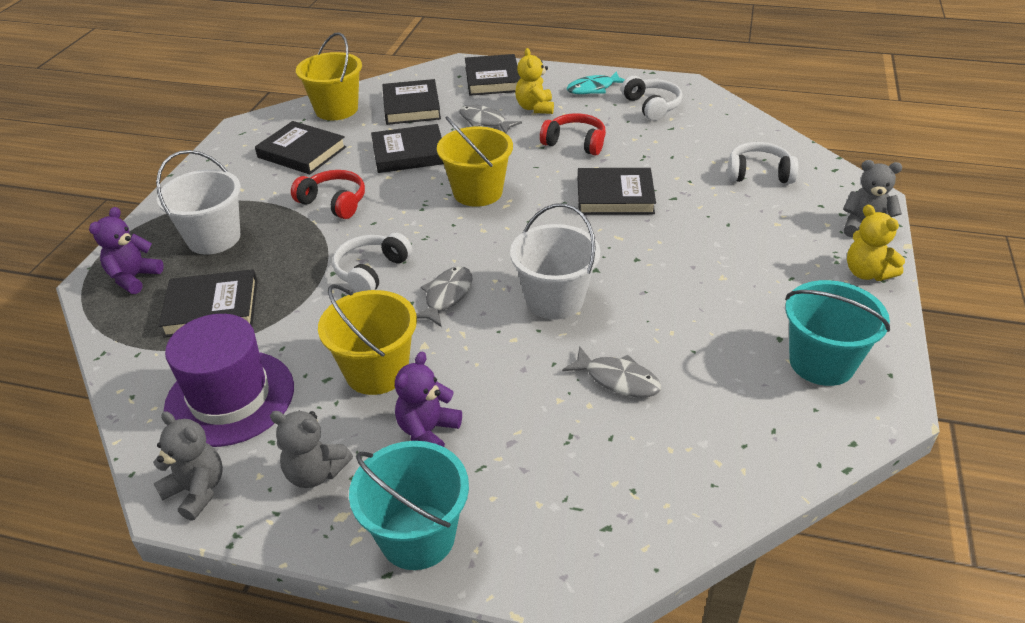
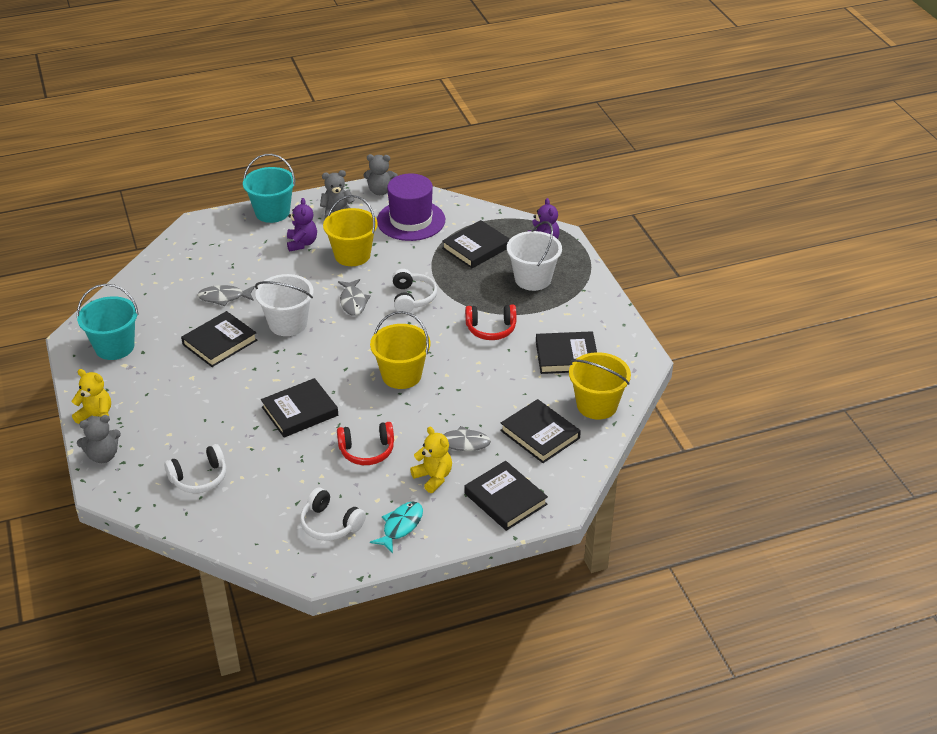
camera: 145 degrees right, 0 degrees up
(409, 153) = (487, 387): black book -> black book (220, 342)

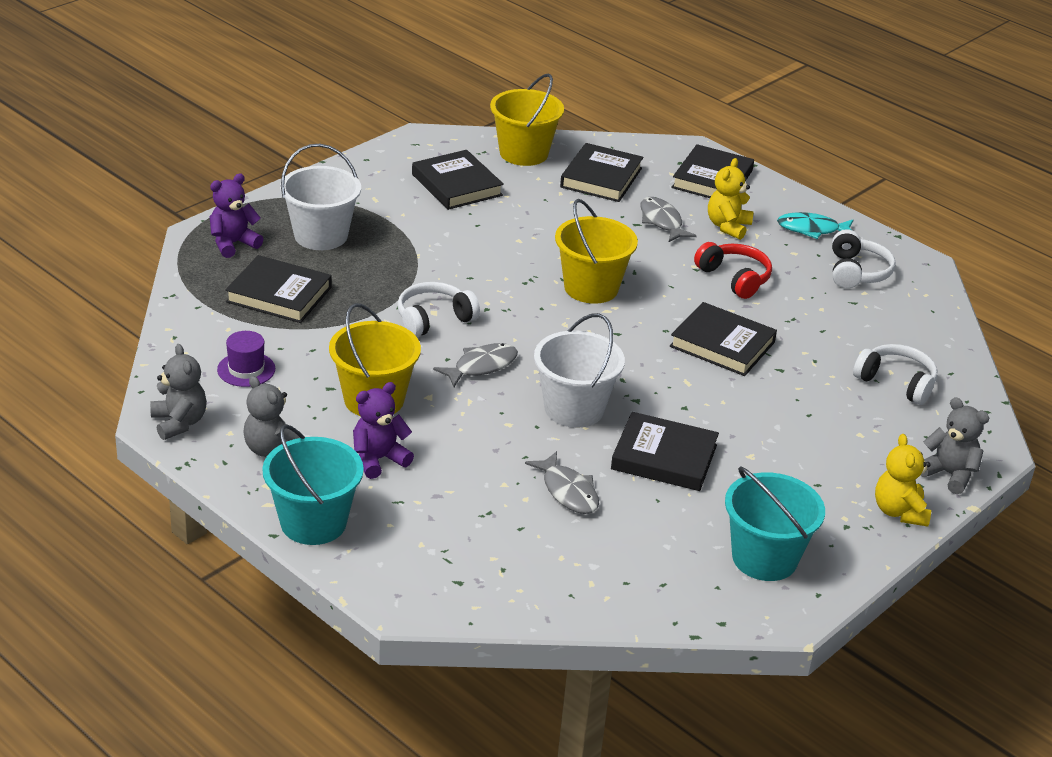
camera: 120 degrees left, 5 degrees down
(411, 220) = (246, 369): purple hat -> purple hat, size x0.49
(491, 329) = (449, 245): red headphones -> none

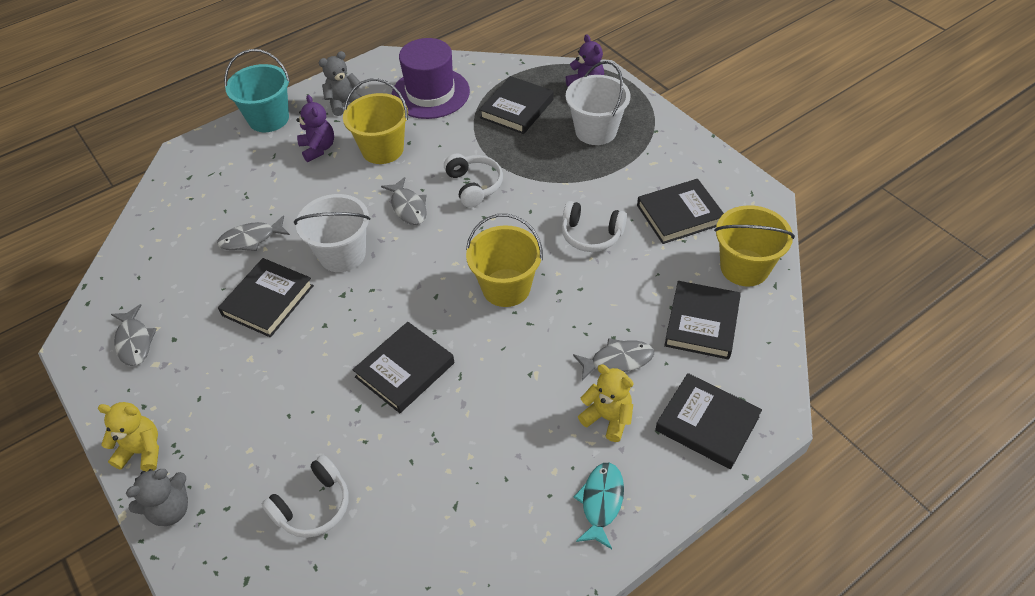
camera: 105 degrees right, 15 degrees up
(179, 423) = (382, 67): grey teddy bear -> none
(246, 369) = (430, 93): purple hat -> purple hat, size x2.04
(601, 178) = (701, 323): black book -> black book turned 75 degrees clockwise
(734, 278) = (510, 403): red headphones -> none
(764, 558) = (134, 341): turquoise bucket -> grey fish
(857, 272) = (511, 526): white headphones -> white headphones (591, 235)

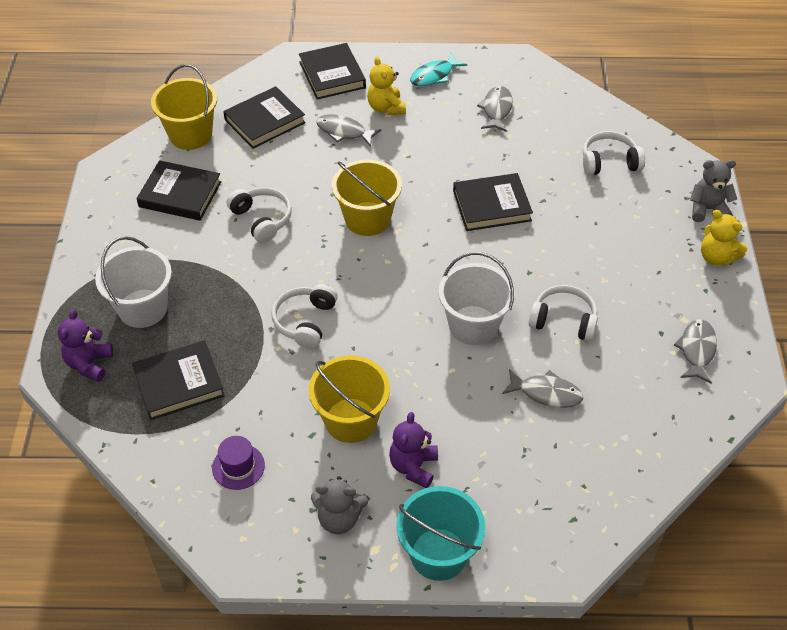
camera: 145 degrees left, 0 degrees up
(268, 300) = (563, 320): black book -> white headphones
(408, 207) = (381, 336): grey fish -> grey fish (496, 109)
(430, 93) = (238, 466): purple hat -> purple hat, size x0.49

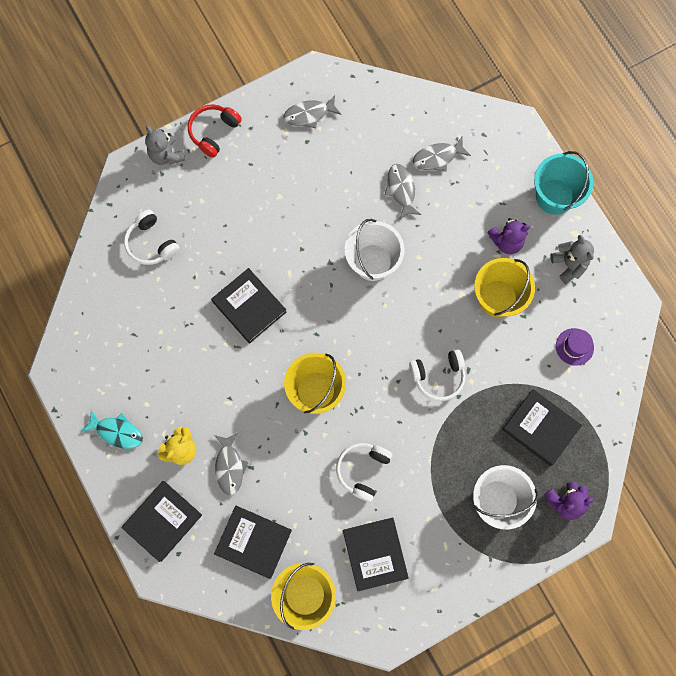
camera: 120 degrees left, 25 degrees up
(496, 109) = (134, 358): grey fish -> grey fish (437, 157)
(563, 320) = (333, 206): white headphones -> none
(716, 257) = (213, 132): yellow teddy bear -> red headphones

